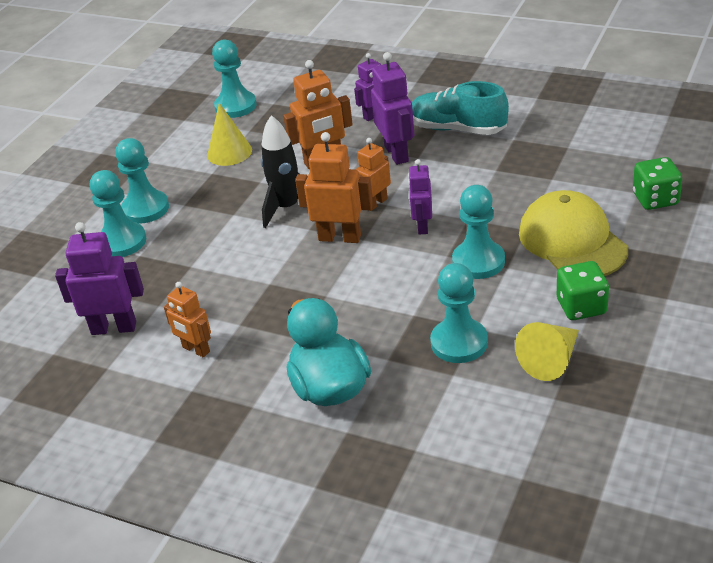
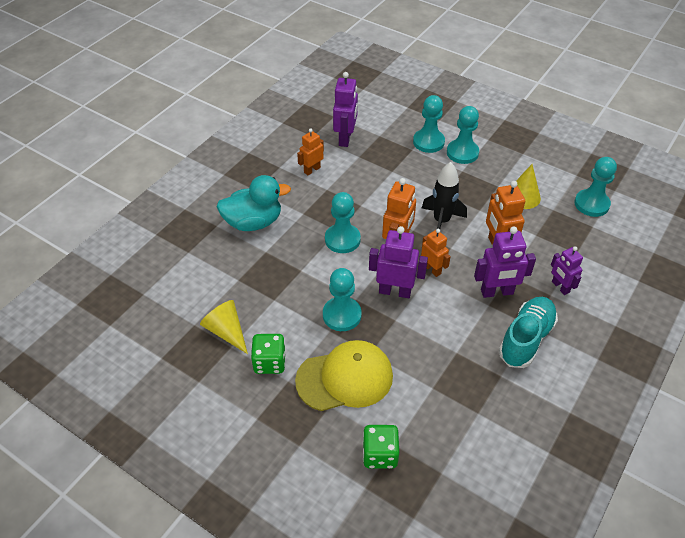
camera: 95 degrees right, 10 degrees up
(422, 226) = (395, 291): purple robot -> purple robot, size x1.55
(459, 343) = (264, 288): turquoise pawn -> turquoise pawn (342, 239)

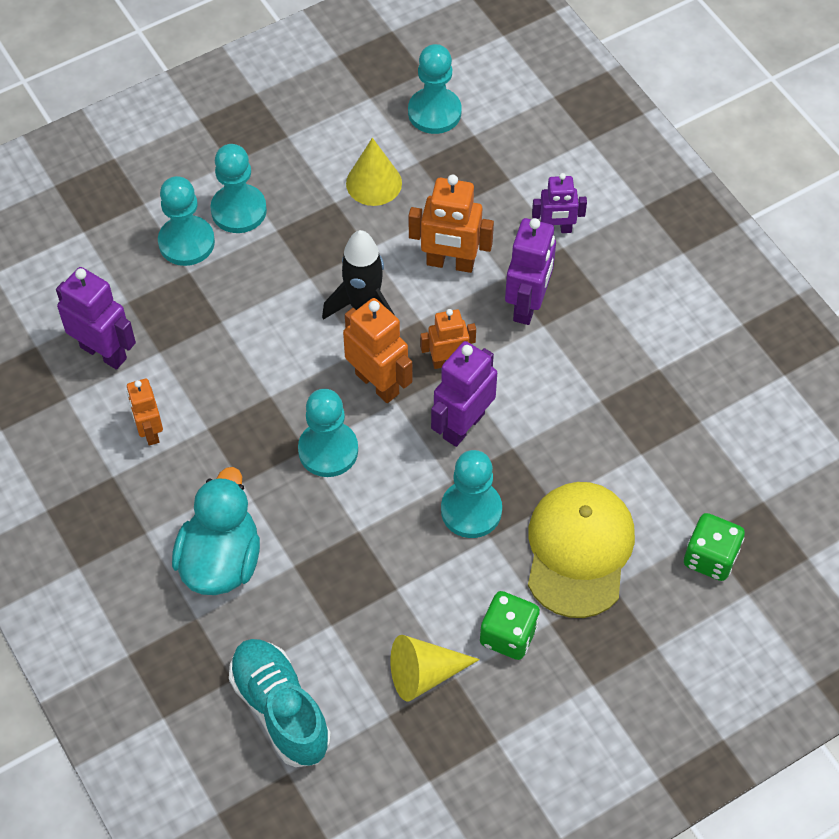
camera: 65 degrees left, 10 degrees up
(526, 339) = (618, 312): turquoise shoe -> turquoise shoe (280, 709)

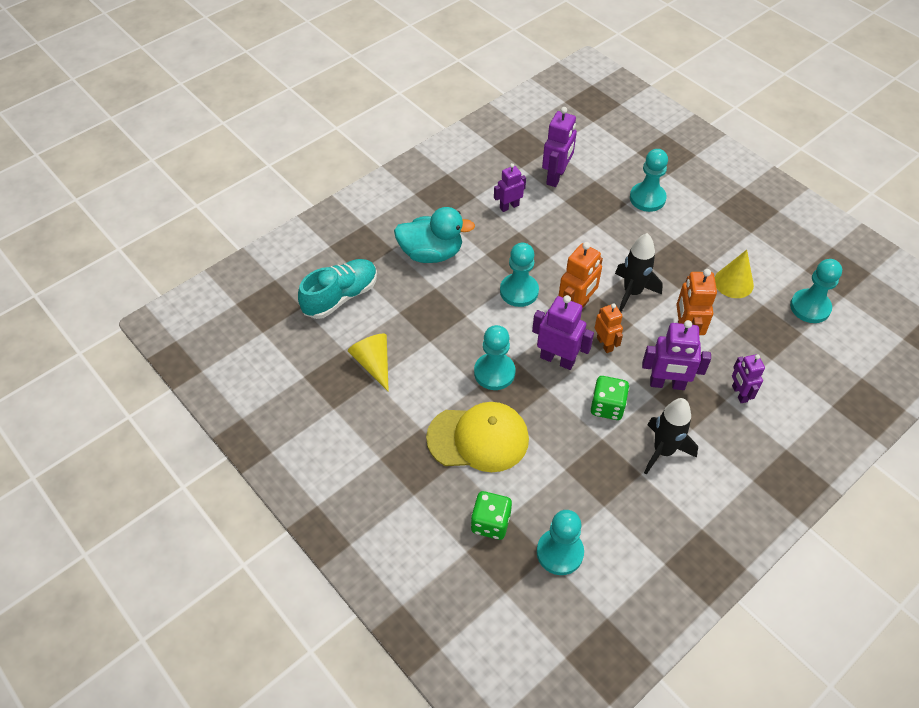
camera: 80 degrees right, 5 degrees down
(150, 431) = (509, 206): orange robot -> purple robot
(239, 210) = (681, 218): turquoise pawn -> turquoise pawn (559, 552)
(508, 635) = (407, 405): green dice -> green dice (607, 406)
(629, 336) = (663, 451): none -> black rocket

